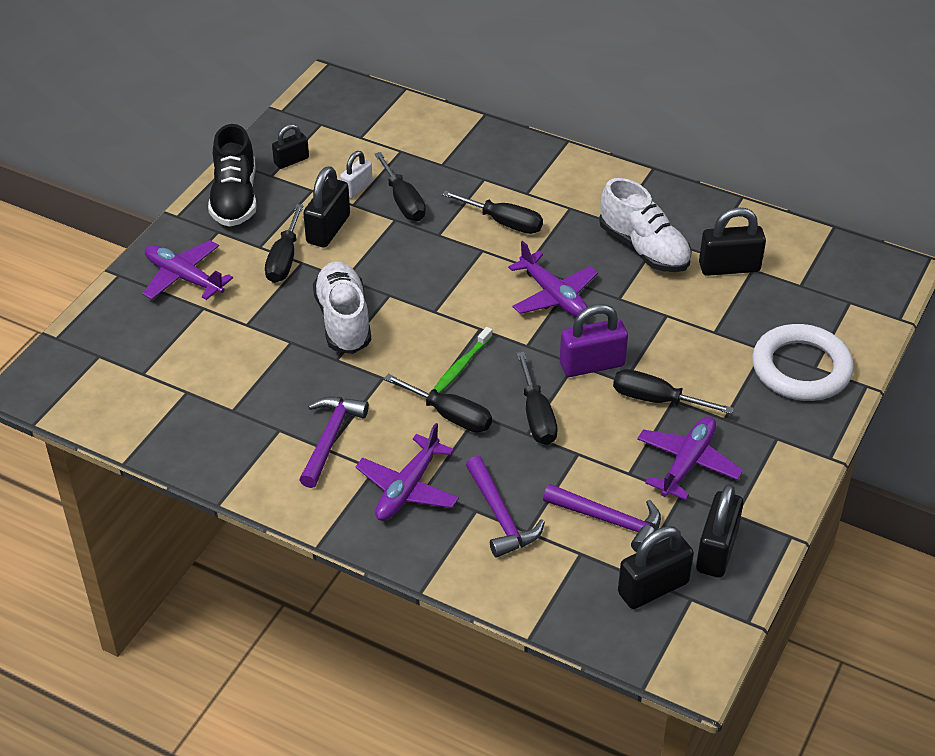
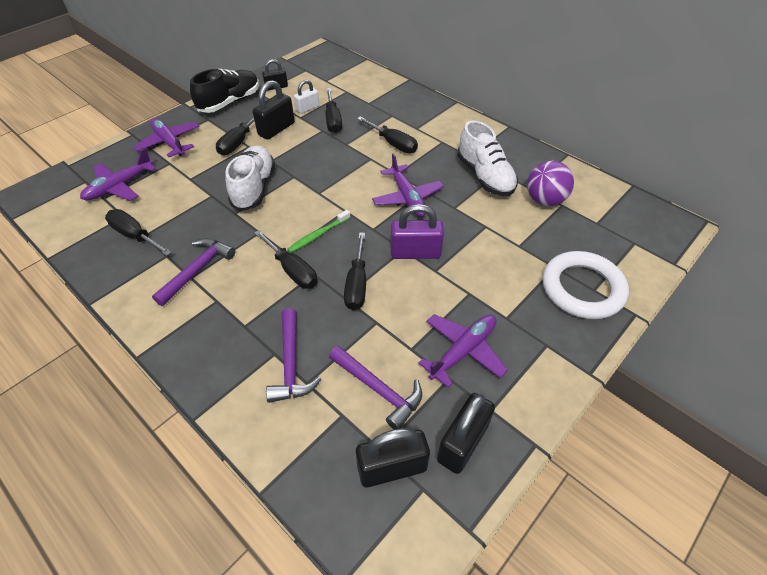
camera: 15 degrees right, 5 degrees up
(235, 198) = (230, 102): black shoe -> black shoe turned 150 degrees counterclockwise
(407, 489) = (231, 323): purple plane -> purple plane (119, 187)
(656, 400) = (455, 290): black screwdriver -> black screwdriver (135, 235)
(729, 267) = (544, 200): black padlock -> purple ball

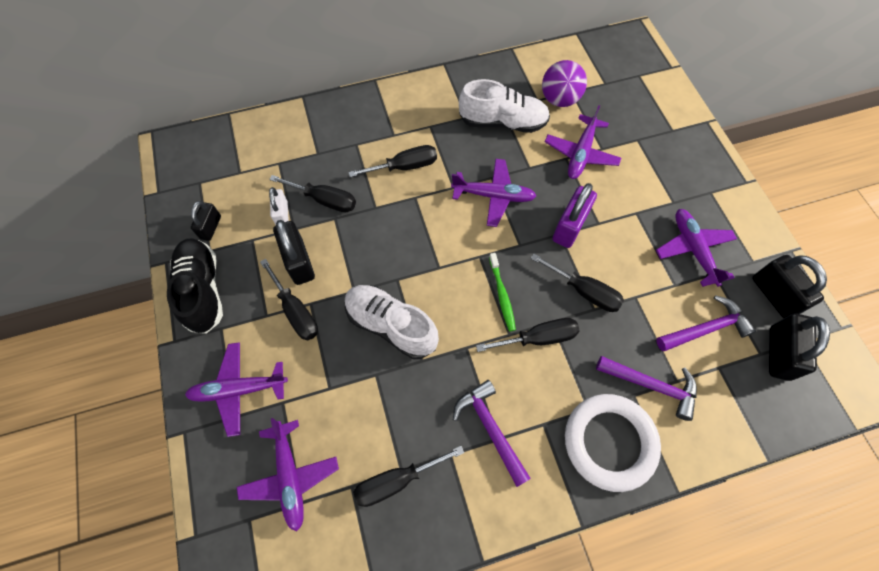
camera: 60 degrees left, 15 degrees up
(499, 234) = (581, 154): none -> purple plane
(582, 288) = (668, 136): white ring -> white ring (609, 442)

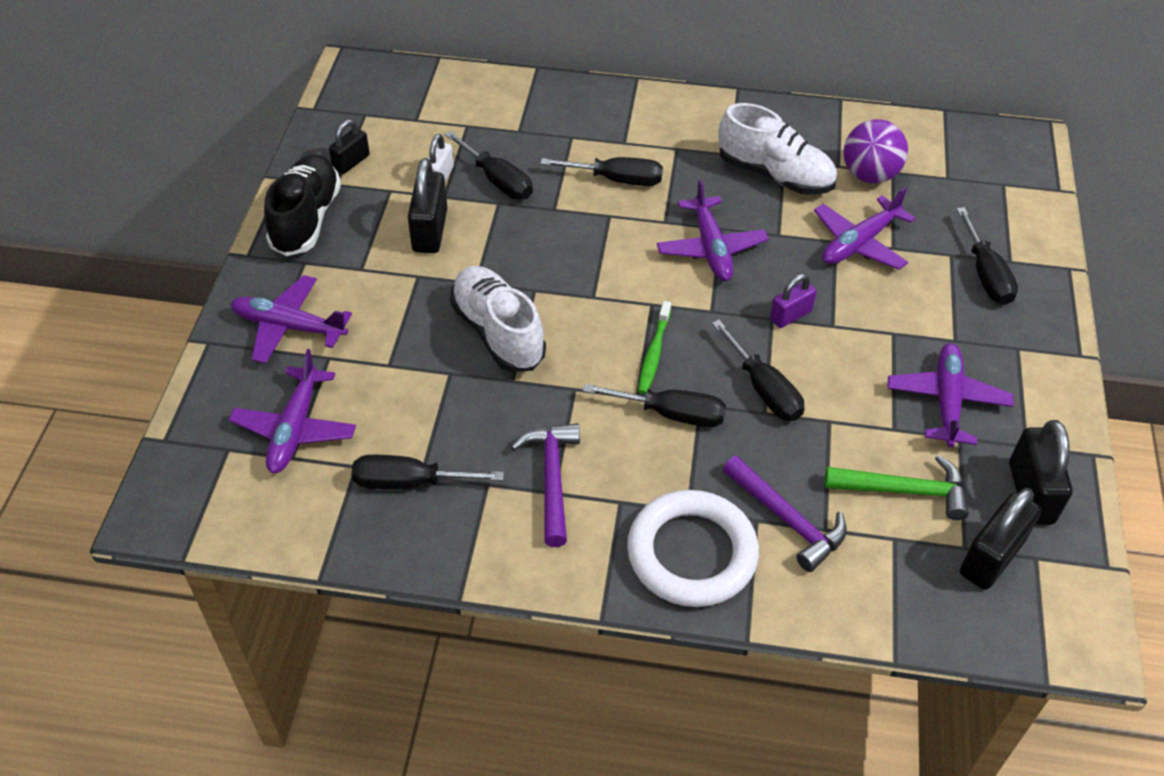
camera: 25 degrees right, 15 degrees down
(295, 311) = (396, 277): black screwdriver -> black screwdriver (985, 274)
(494, 196) = (711, 248): purple plane -> purple plane turned 45 degrees clockwise
(569, 227) = (790, 315): purple padlock -> purple padlock, size x0.62
(705, 329) = (904, 491): purple hammer -> green hammer

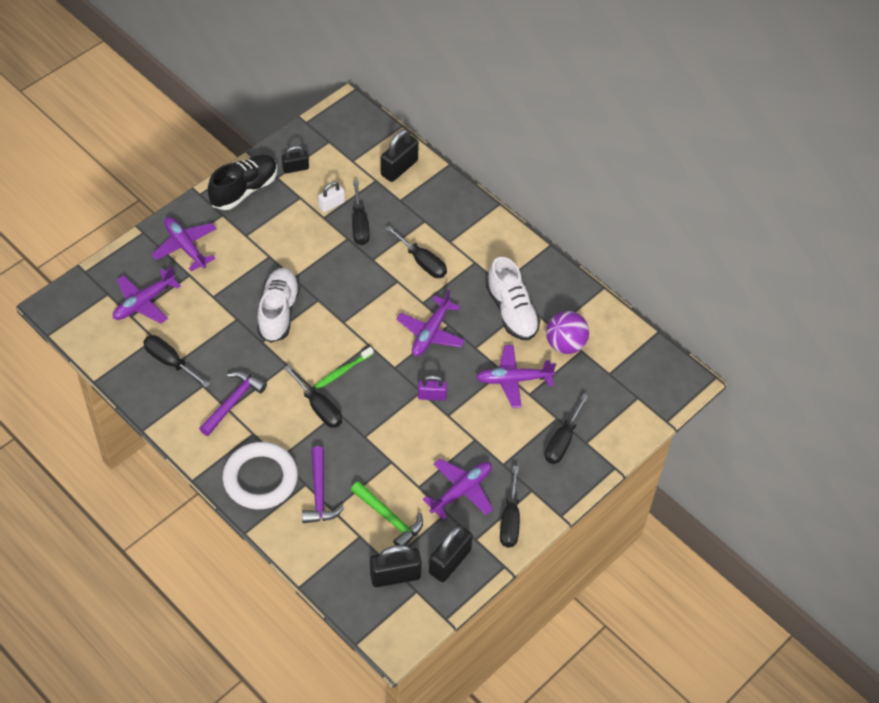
camera: 35 degrees right, 5 degrees up
(430, 231) = (298, 234): black padlock -> black padlock (399, 168)
(763, 389) = (376, 425): black screwdriver -> black screwdriver (510, 520)

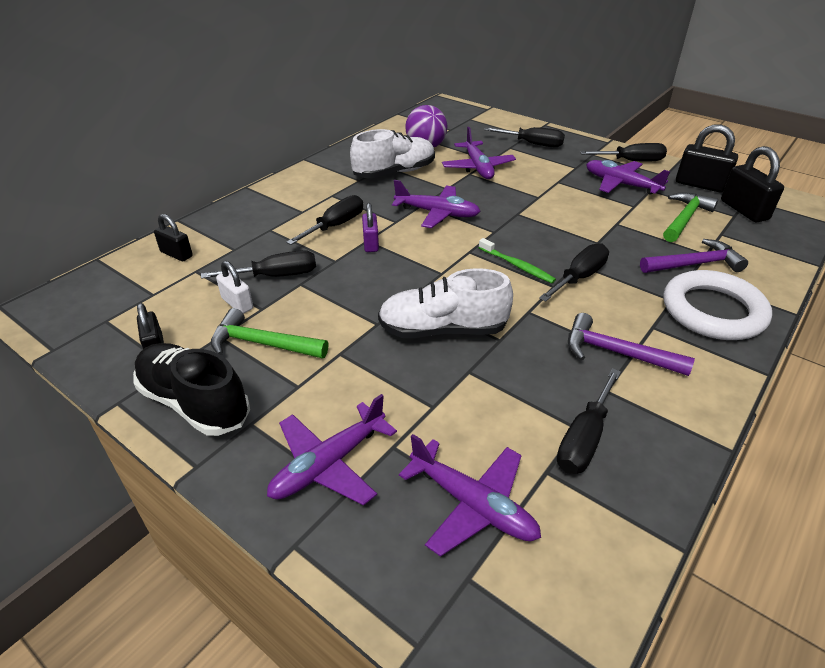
camera: 95 degrees left, 15 degrees down
(287, 218) = (262, 344): none -> green hammer
(399, 168) = (176, 254): black padlock -> black padlock, size x0.62
(432, 396) = (520, 207): purple padlock -> purple padlock (371, 243)

